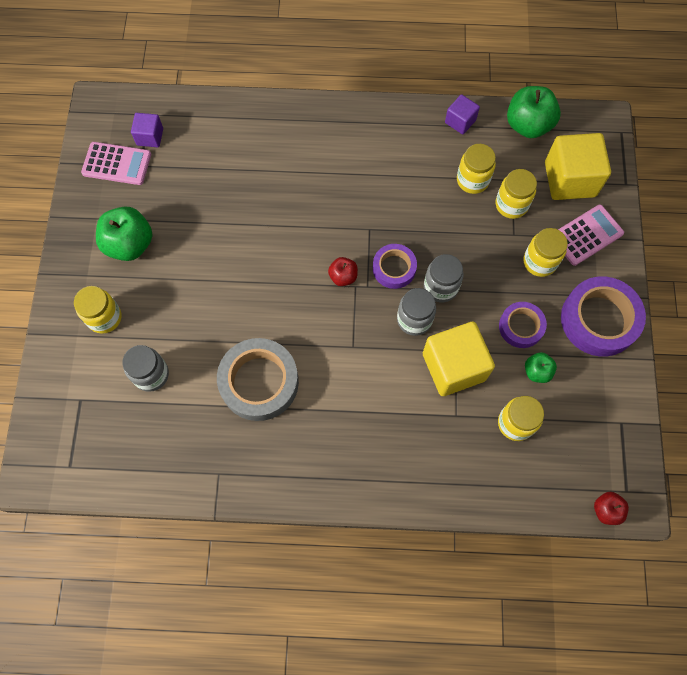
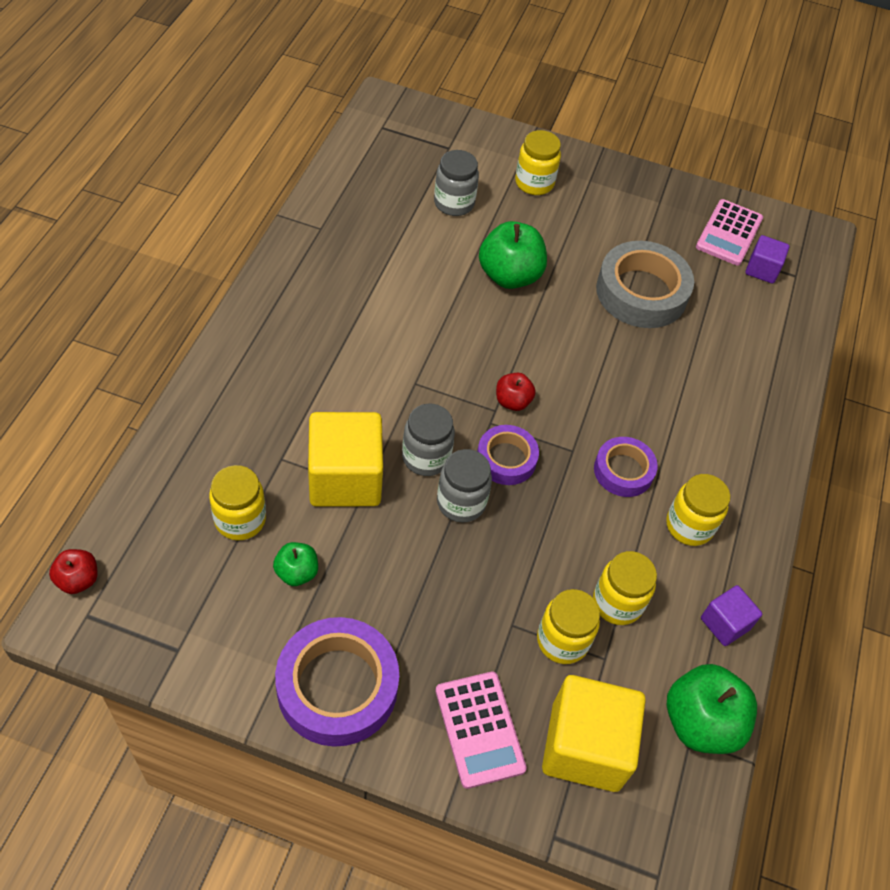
camera: 100 degrees right, 15 degrees down
(130, 244) = (618, 221): green apple -> green apple (509, 276)
(259, 382) = (407, 286): grey tape -> grey tape (641, 292)
(521, 327) = (368, 578): purple tape -> purple tape (623, 471)
(539, 262) = (457, 642): yellow jar -> yellow jar (689, 526)

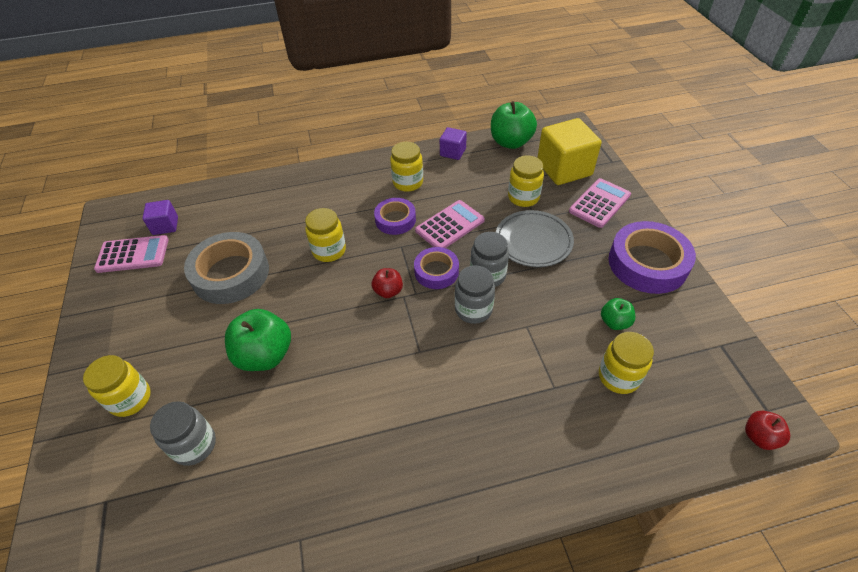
camera: 115 degrees left, 5 degrees down
(345, 478) = (531, 341): yellow cube -> none
(475, 588) = (533, 241): none -> grey plate
(571, 519) = (450, 225): none -> pink calculator
(617, 603) = (481, 188): yellow jar -> yellow jar (329, 251)

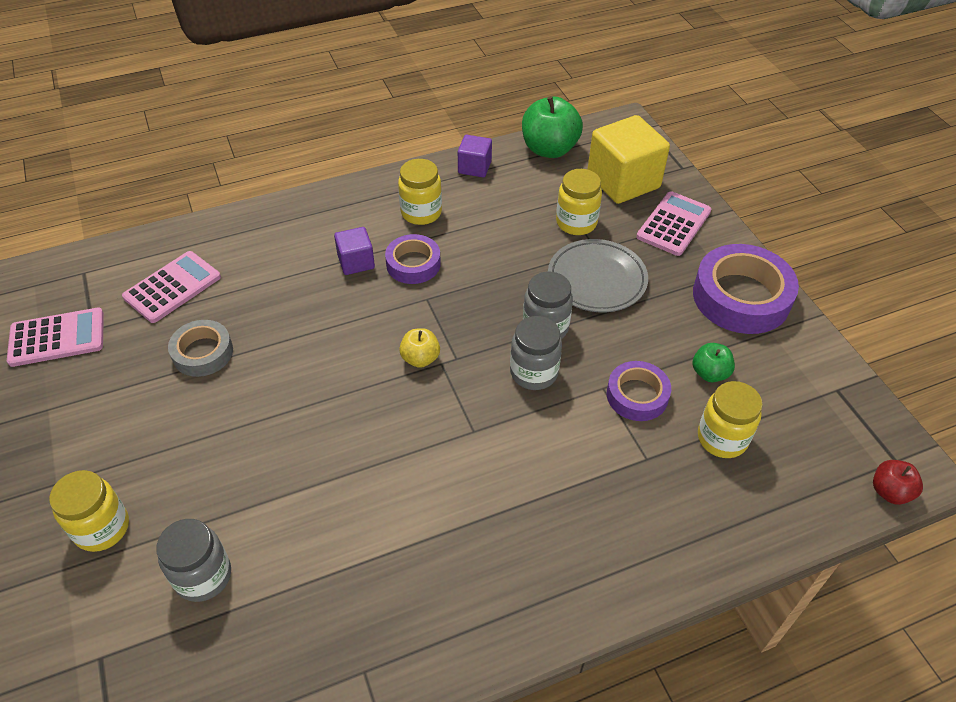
camera: 10 degrees left, 0 degrees up
(165, 226) = (94, 294): purple cube -> purple cube (356, 262)
(230, 273) = (203, 353): grey tape -> grey tape, size x0.58
(265, 355) = (273, 454): green apple -> none
(329, 251) = (331, 312): yellow jar -> none
(388, 291) = (420, 358): red apple -> yellow apple
(436, 271) = (478, 328): purple tape -> purple tape (637, 395)
(450, 225) = (486, 266): pink calculator -> pink calculator (172, 287)

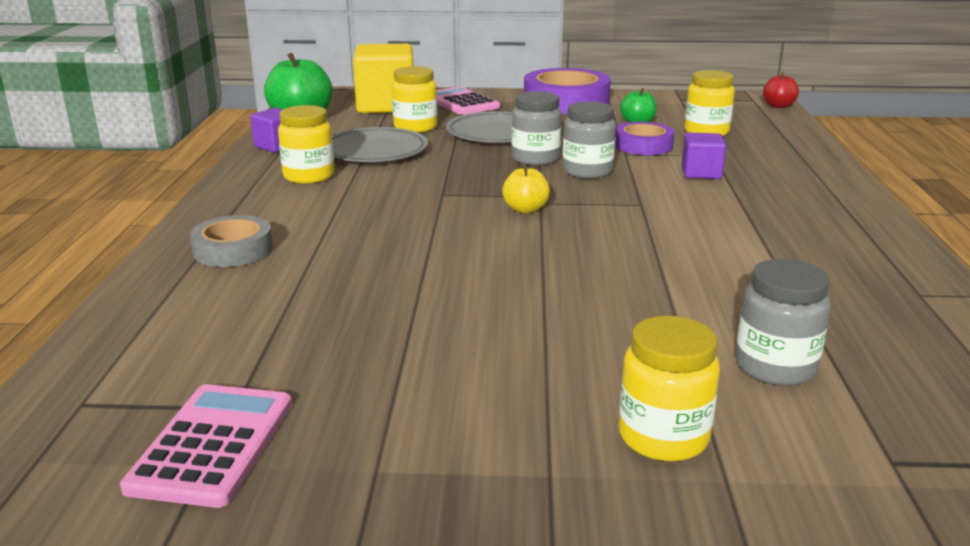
camera: 65 degrees left, 25 degrees down
(172, 287) = (230, 329): pink calculator -> none
(203, 353) = (390, 322): grey tape -> grey tape (233, 250)
(356, 262) = (342, 215): purple cube -> purple cube (701, 173)
(413, 264) = (383, 191): purple tape -> none
(497, 224) = (374, 151): none -> grey plate

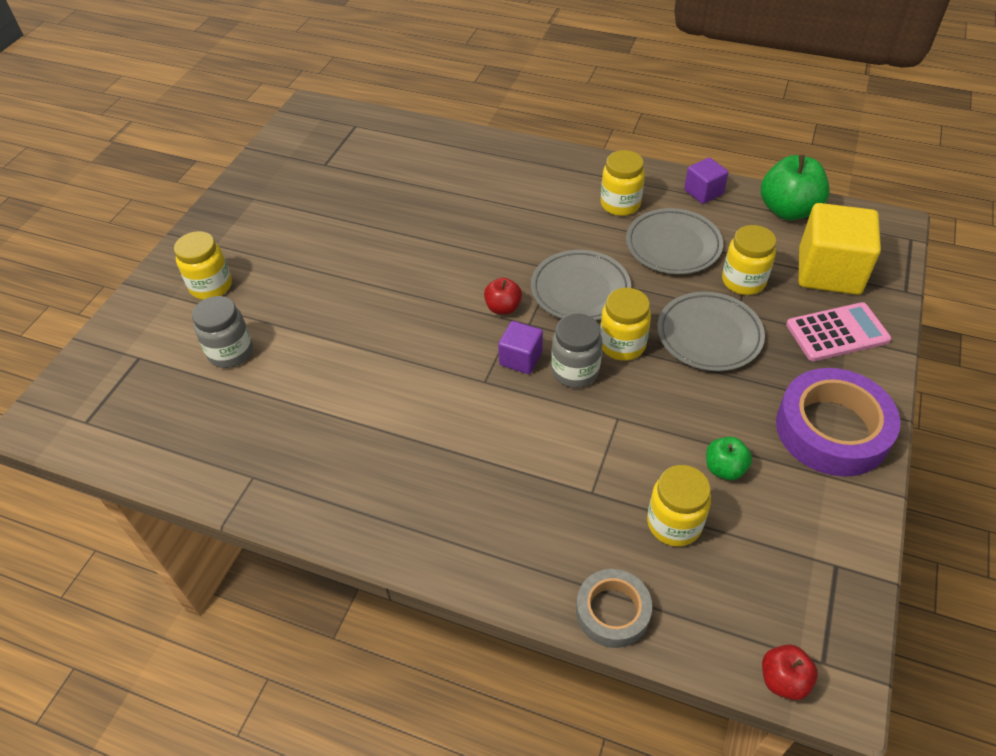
camera: 110 degrees right, 25 degrees up
(212, 445) = (301, 158): pink calculator -> none
(233, 250) = (495, 166): grey tape -> grey tape (612, 611)
(469, 180) = (580, 290): none -> grey plate
(525, 209) = (503, 308): yellow apple -> red apple
(535, 159) = (622, 345): grey jar -> yellow jar
(643, 145) = (639, 442): purple tape -> none
(701, 173) = (541, 456): purple cube -> purple cube (520, 358)

